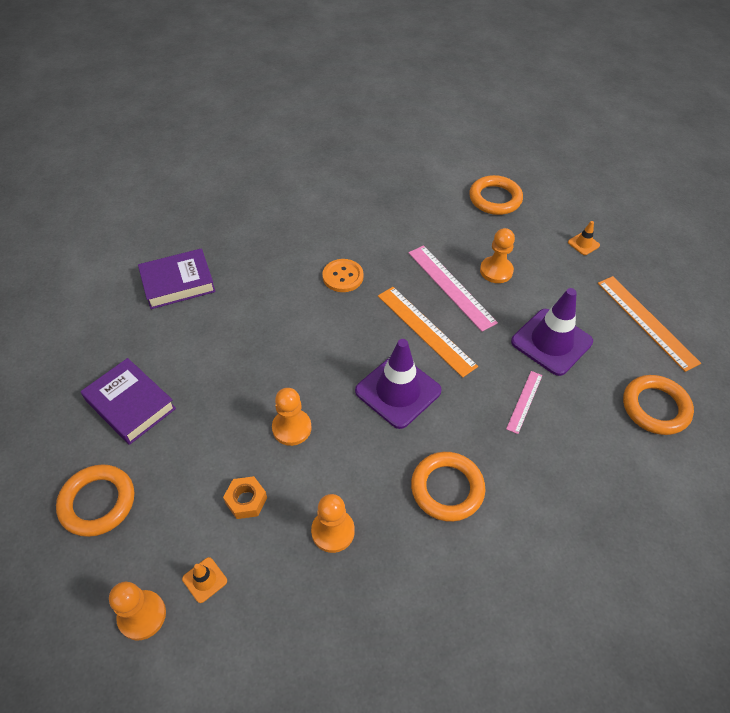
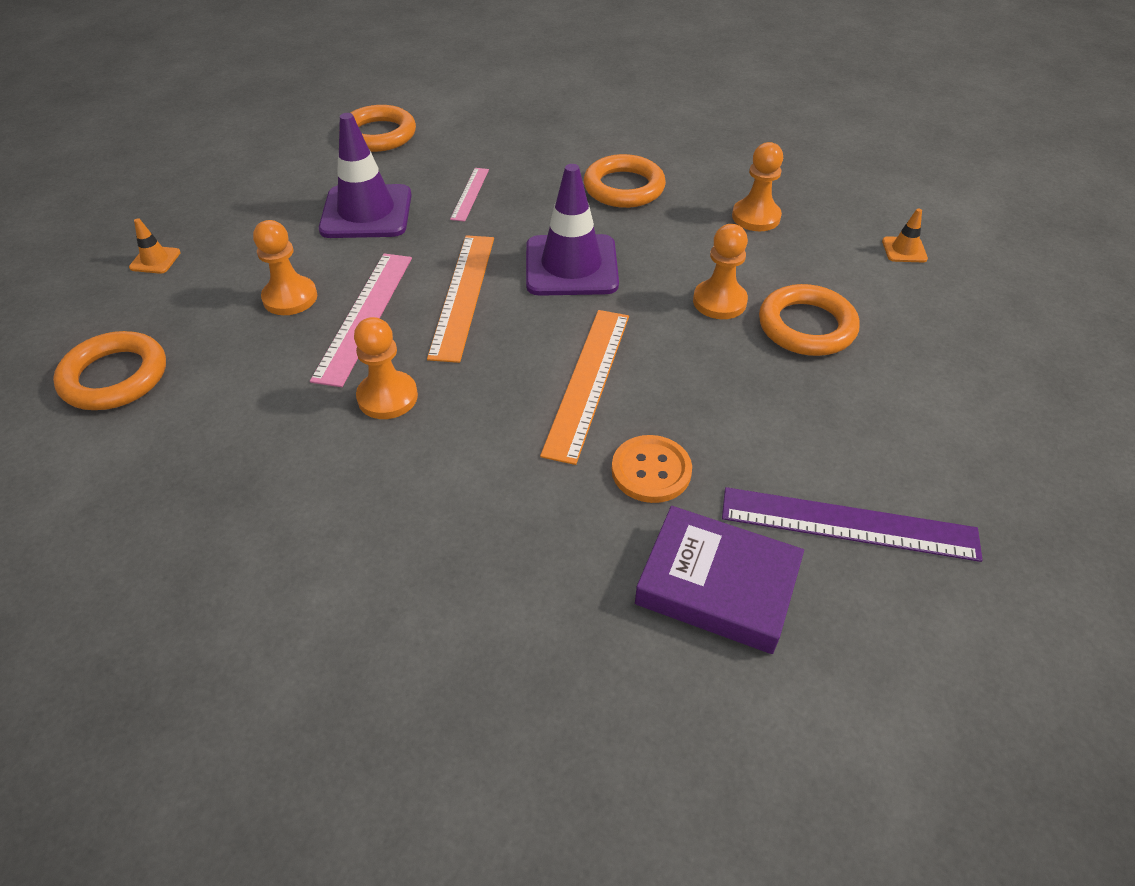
camera: 135 degrees left, 5 degrees down
(98, 502) = (996, 361): orange ring -> orange ring (806, 326)
(130, 404) = (906, 439): purple book -> none
(138, 341) = (848, 523): none -> purple ruler
(142, 615) = (980, 259): orange pawn -> orange pawn (387, 397)
(246, 500) = (821, 276): orange nut -> none
(343, 277) = (466, 416): orange button -> orange button (651, 471)
(524, 401) = (470, 194): pink ruler -> pink ruler turned 60 degrees counterclockwise
(646, 321) = (260, 175): orange ruler -> orange ruler (587, 381)

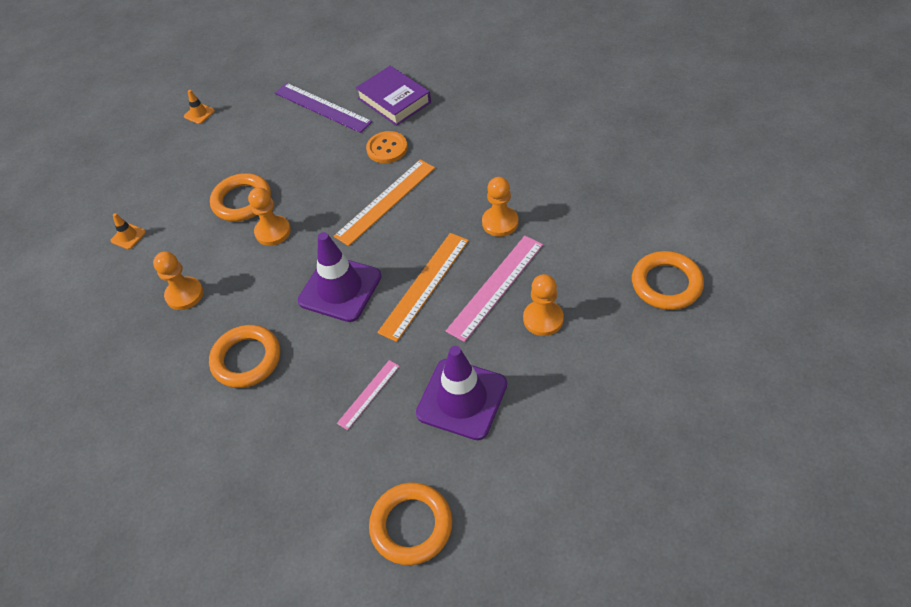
camera: 150 degrees left, 5 degrees up
(155, 260) = (645, 395): orange traffic cone -> orange traffic cone (199, 114)

